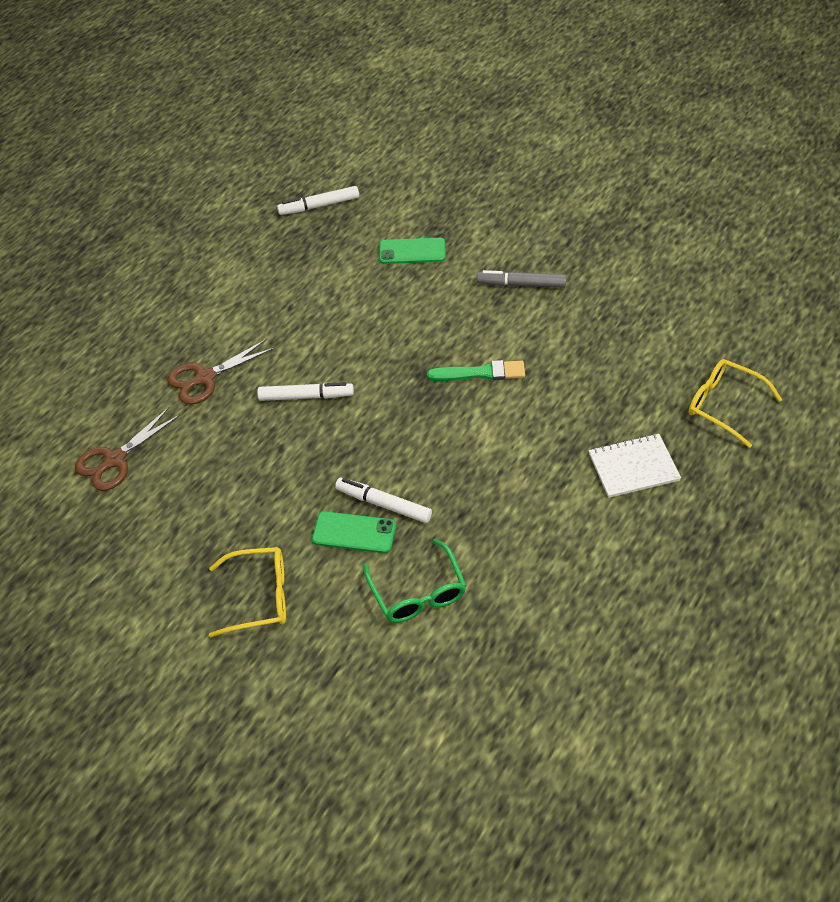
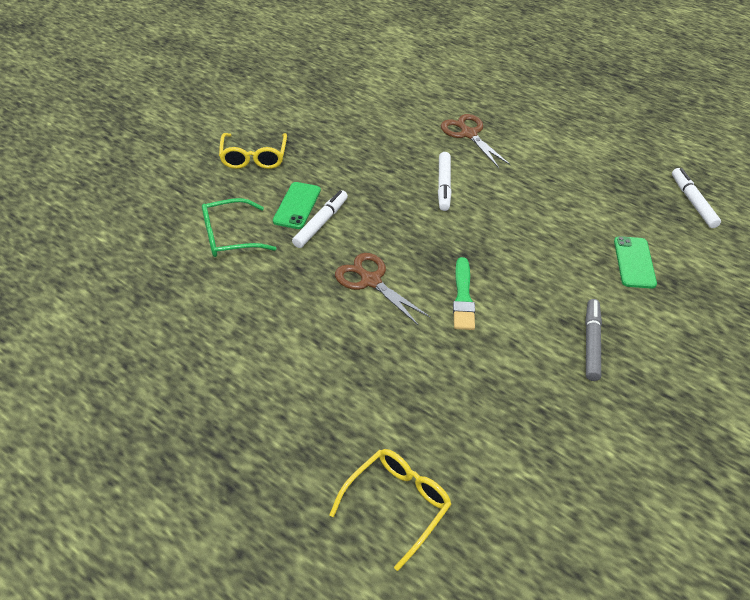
camera: 90 degrees right, 5 degrees down
(115, 460) = (392, 95): brown scissors -> brown scissors (371, 281)
(633, 467) = (324, 400): white notebook -> none

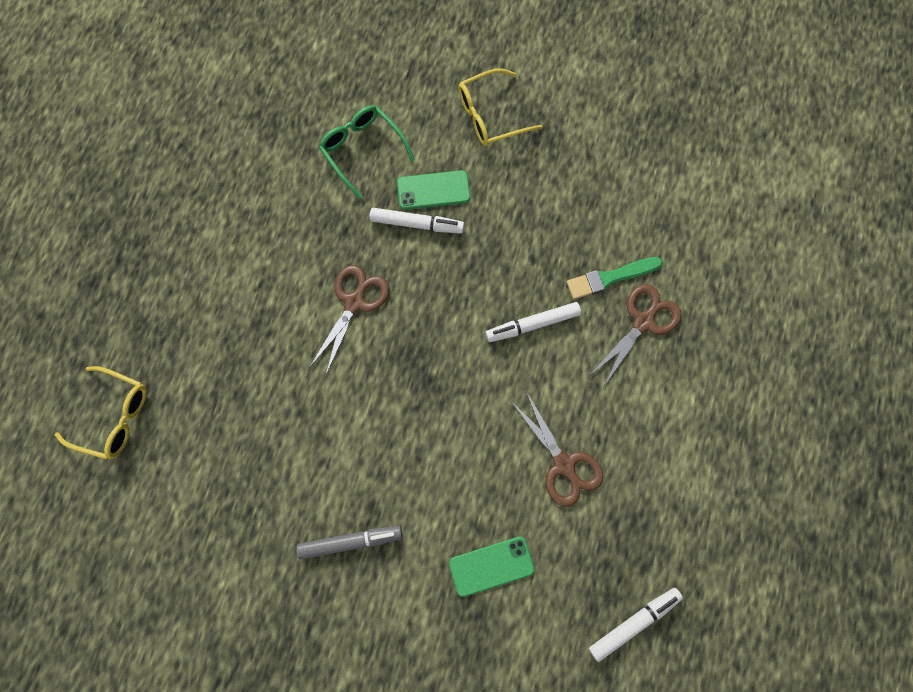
camera: 70 degrees right, 30 degrees up
(463, 297) = (366, 397): green brush -> green brush (610, 278)
(563, 202) = (563, 464): none -> brown scissors

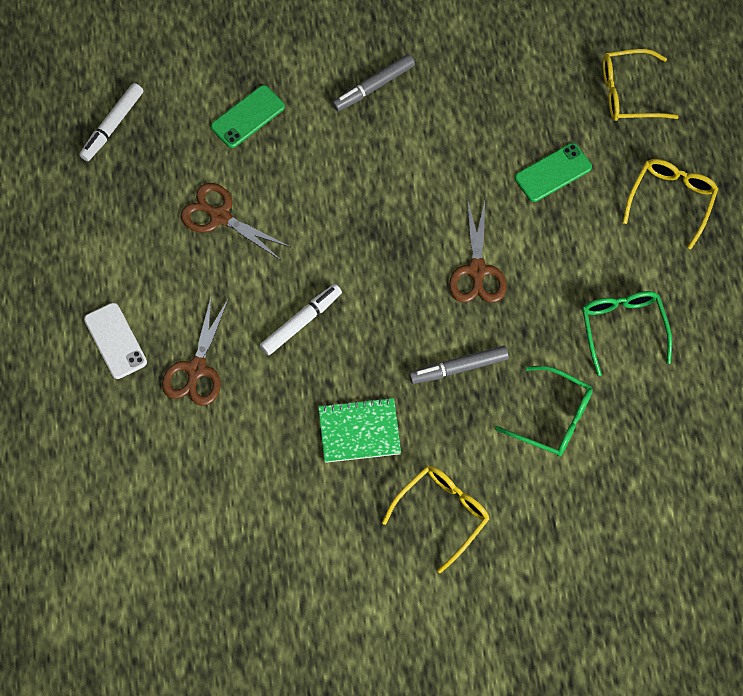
camera: 155 degrees right, 10 degrees down
(147, 290) = (671, 200): none -> yellow glasses
(262, 197) = (623, 328): none -> green glasses
(417, 224) = (458, 368): white marker -> grey marker
(433, 190) = (460, 408): green phone -> green phone (553, 173)
(526, 207) = (359, 431): none -> green notebook
(610, 278) = (245, 398): green brush -> none
(707, 381) = (115, 341): none -> white phone

